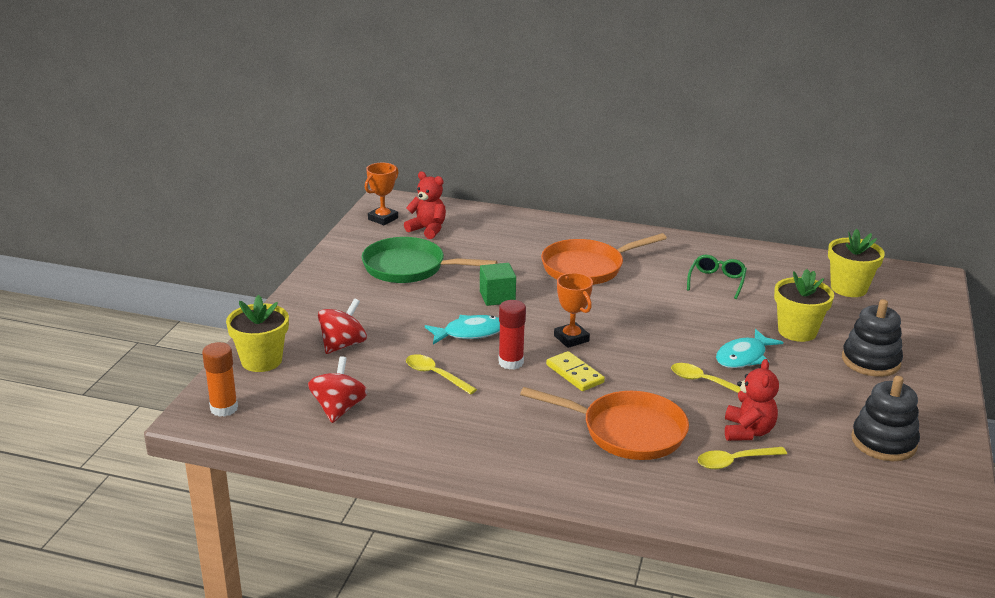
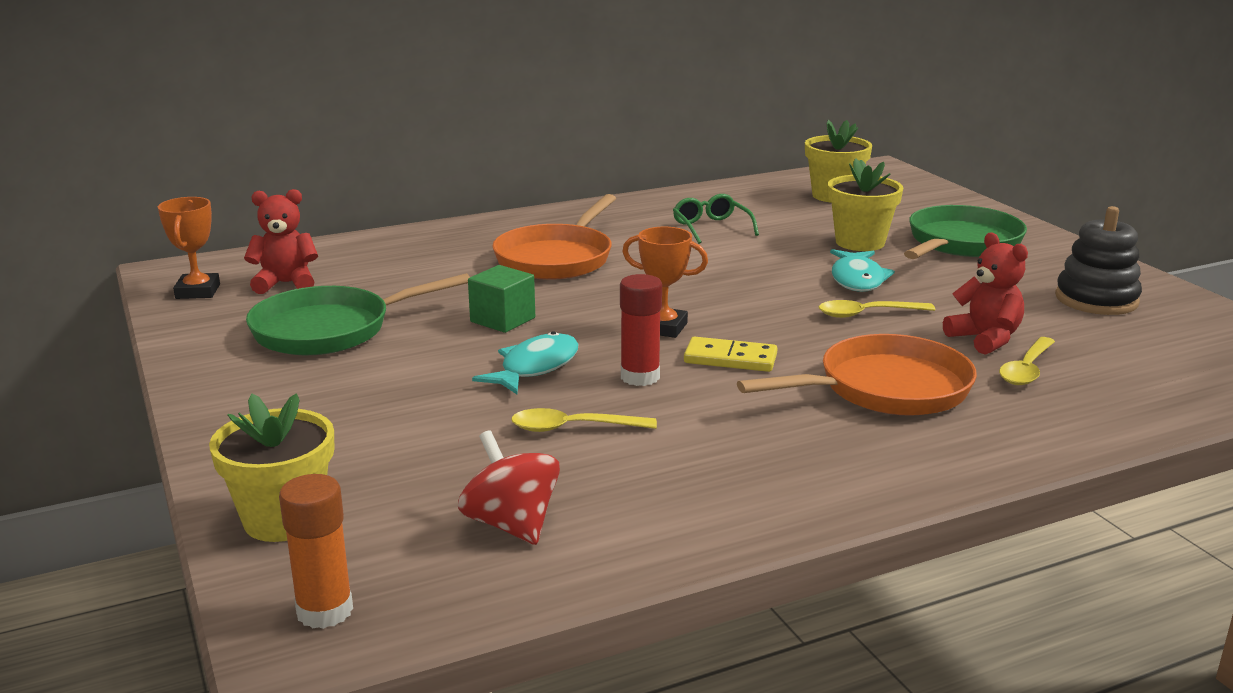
camera: 40 degrees left, 5 degrees down
(343, 345) = (382, 447): red spinning top -> none
(870, 361) = (961, 243): black stacking toy -> green pan

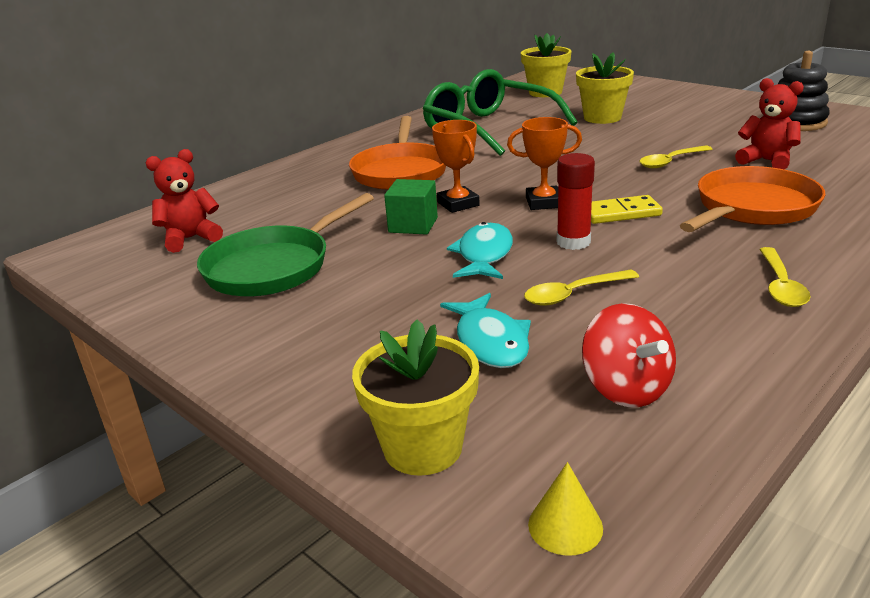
camera: 20 degrees left, 5 degrees up
(198, 291) = (112, 263): orange trophy -> orange trophy (458, 204)
(325, 611) = (565, 526): orange glue stick -> yellow cone
(511, 524) = (626, 388): red spinning top -> red spinning top turned 150 degrees counterclockwise
(711, 227) = (488, 128): green glasses -> green glasses, size x2.16
(857, 279) = (633, 141): turquoise fish -> turquoise fish (490, 341)
(961, 243) = (667, 105): green pan -> none
(1026, 369) = (819, 174): yellow spoon -> yellow spoon (780, 286)

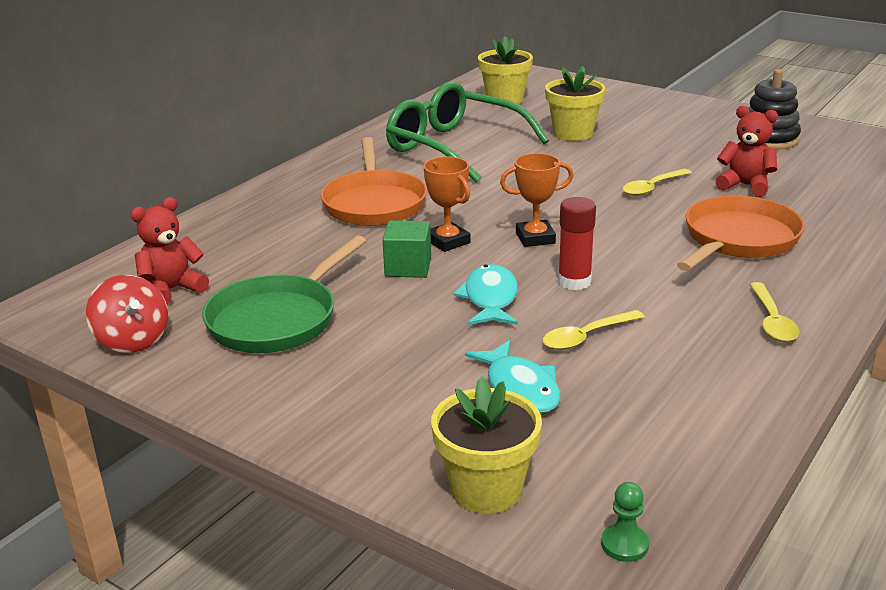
camera: 10 degrees left, 0 degrees up
(565, 526) = (624, 544): yellow cone -> green pawn
(621, 213) = (614, 248): yellow domino -> none
(626, 388) = (652, 425): red spinning top -> red spinning top (133, 340)

